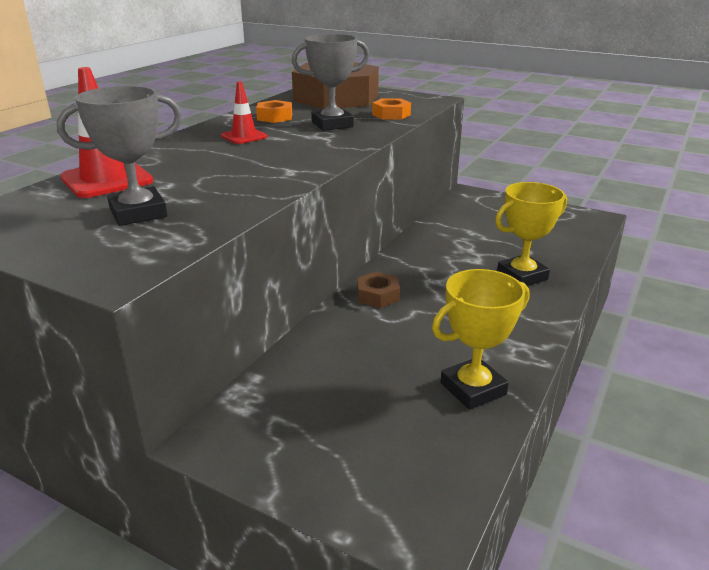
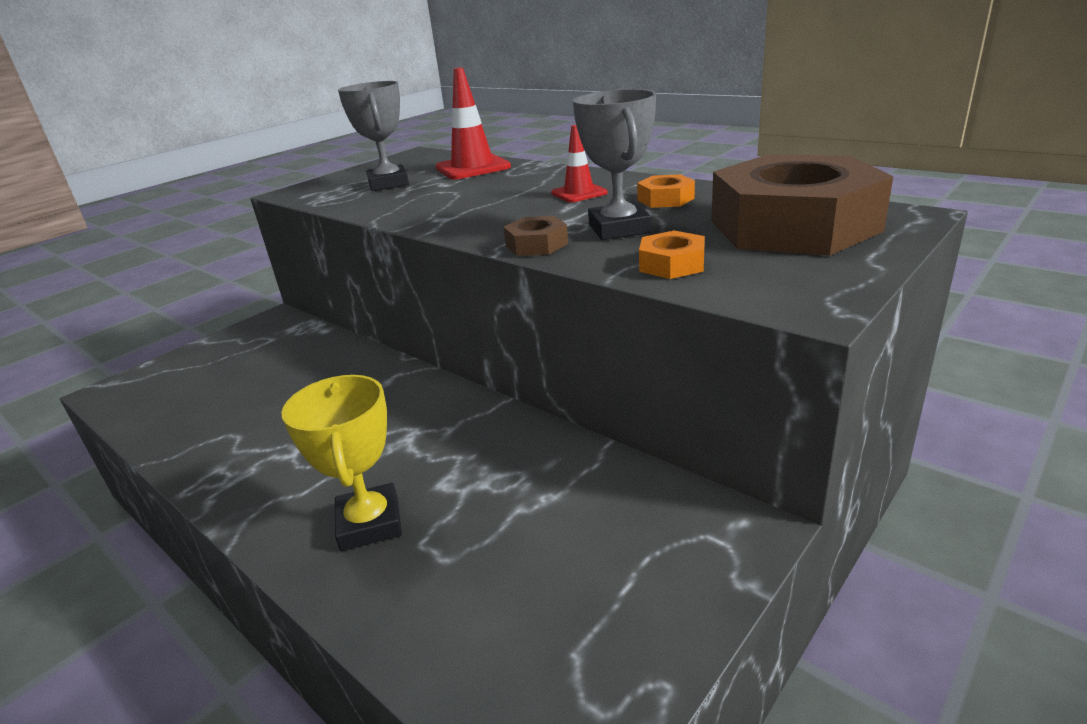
camera: 105 degrees right, 0 degrees up
(377, 295) = (403, 390): brown nut -> brown nut (536, 244)
(473, 389) = (202, 433): yellow trophy -> none

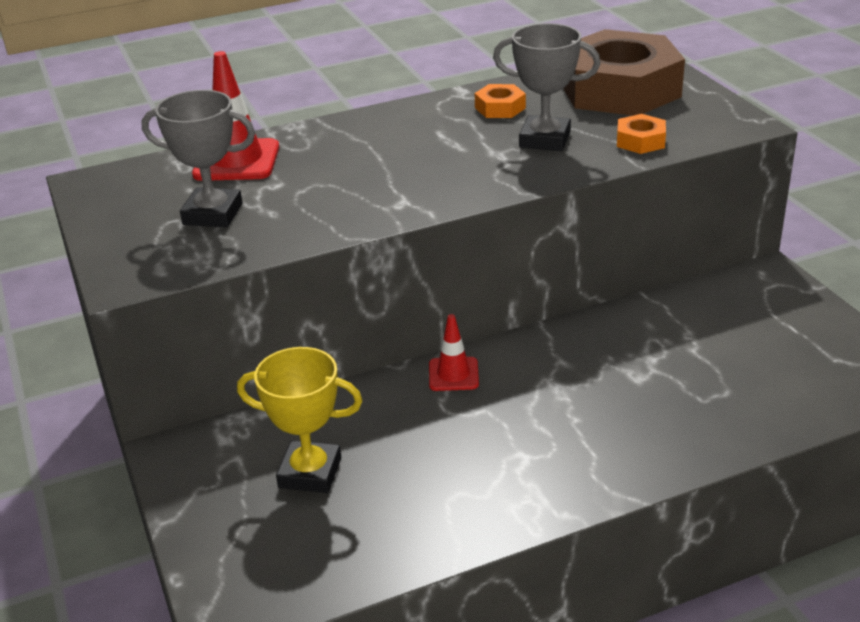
camera: 65 degrees left, 5 degrees up
(370, 523) = (663, 421): yellow trophy -> yellow trophy (310, 472)
(536, 244) = (538, 175): brown nut -> none
(579, 193) = (426, 133): red traffic cone -> red traffic cone (453, 374)

